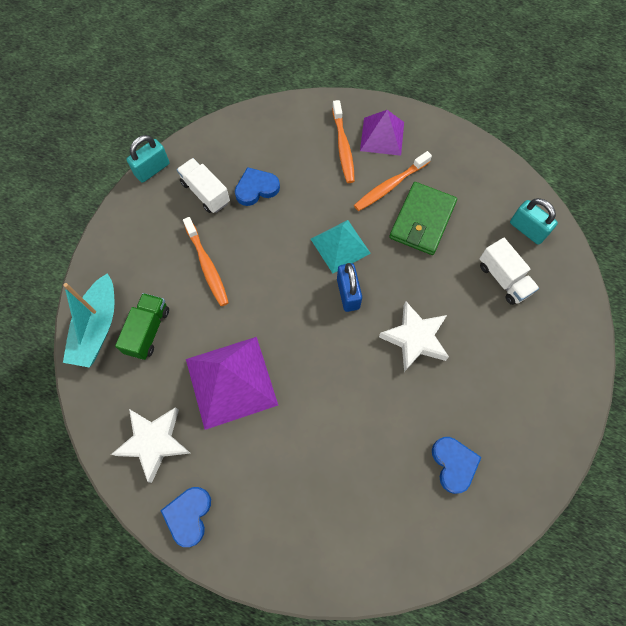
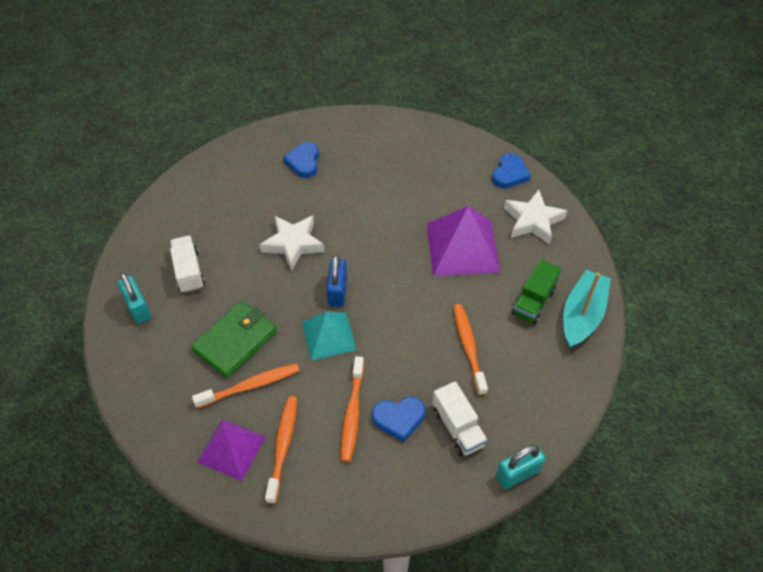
camera: 165 degrees left, 15 degrees down
(296, 184) = (352, 413): none -> orange toothbrush

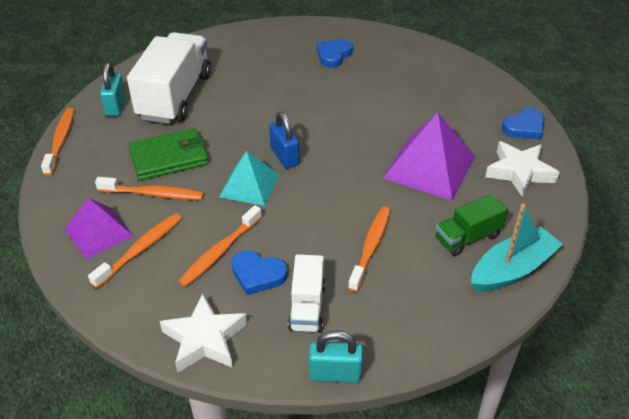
camera: 30 degrees right, 10 degrees down
(114, 372) = (60, 141): none -> orange toothbrush
(189, 272) = (175, 96): white truck -> white truck, size x1.92
(293, 244) = (275, 108): white star -> white star (205, 339)
(337, 291) = (284, 156): blue padlock -> blue padlock turned 60 degrees counterclockwise

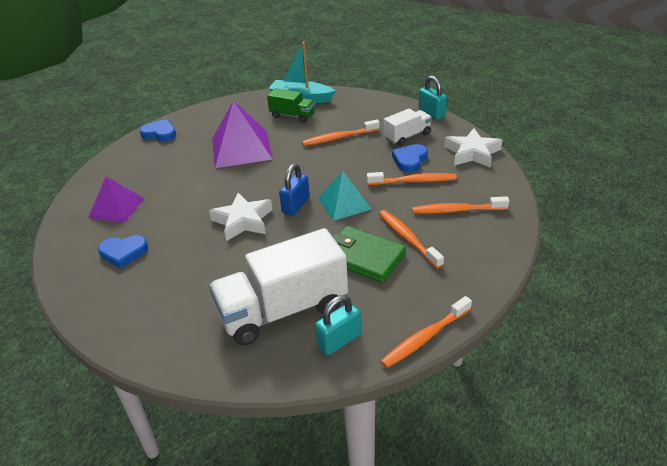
camera: 125 degrees left, 5 degrees down
(98, 232) = (472, 237): purple pyramid -> purple pyramid (116, 208)
(258, 274) = (410, 160): blue heart -> blue heart turned 135 degrees counterclockwise
(519, 172) = (213, 120): white star -> white star (243, 221)

